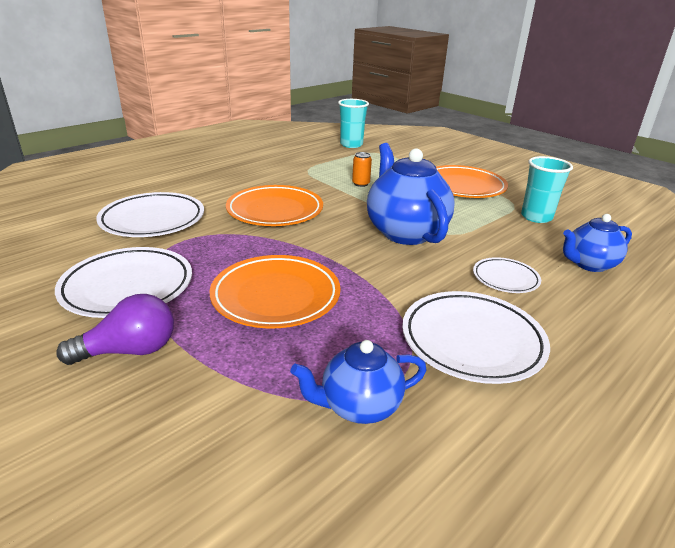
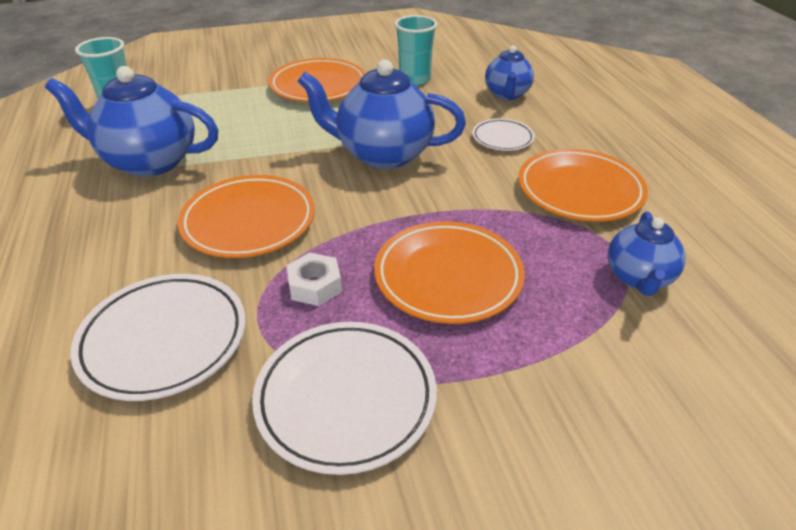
camera: 60 degrees left, 10 degrees up
(129, 351) = (491, 417): purple light bulb -> none
(228, 248) = (315, 286): none -> white nut
(305, 168) = (149, 161): none -> blue teapot
(361, 184) = (242, 139): orange can -> none
(472, 341) = (579, 190): white plate -> orange plate

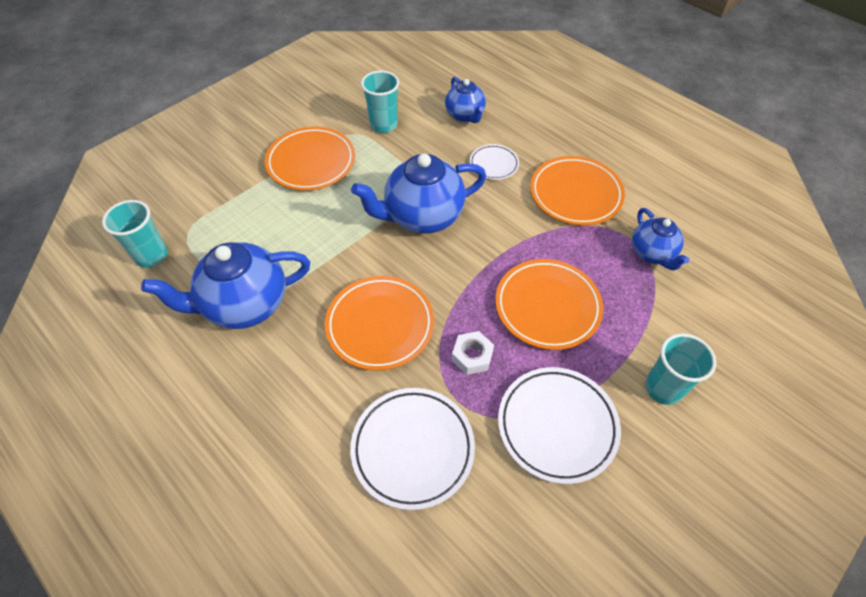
camera: 30 degrees left, 15 degrees up
(531, 427) = (663, 388): none -> turquoise cup

